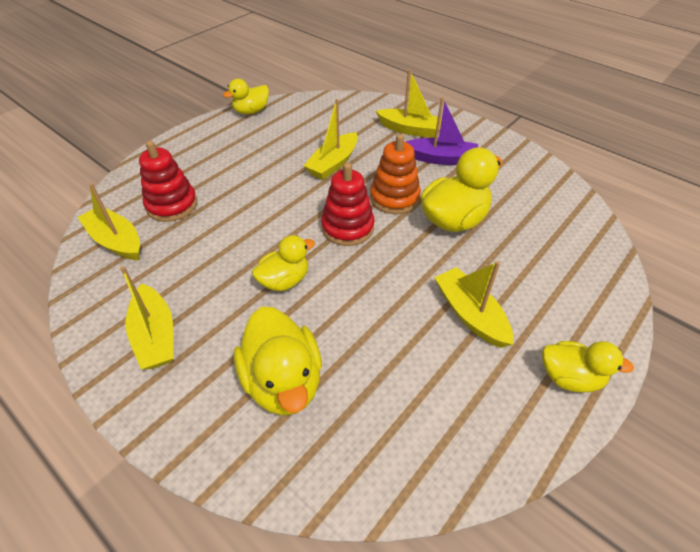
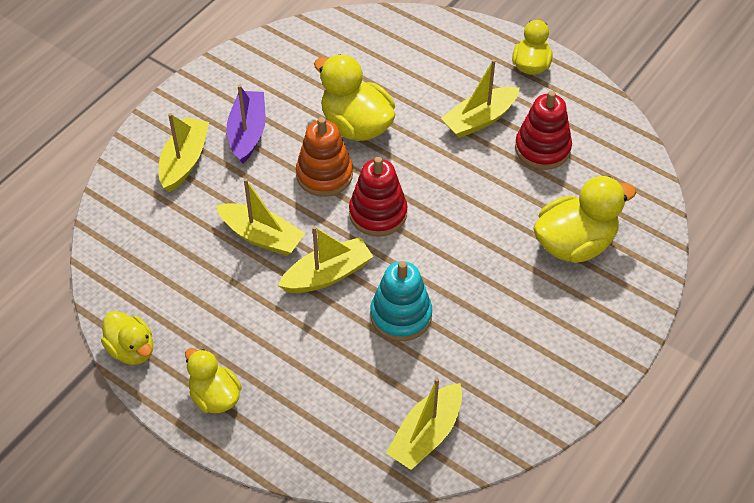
camera: 95 degrees left, 5 degrees up
(155, 335) = (548, 352): yellow boat -> yellow boat (327, 275)
(172, 205) = (356, 394): red stacking toy -> red stacking toy (542, 149)
(235, 234) = (401, 315): none -> turquoise stacking toy
(284, 280) = (462, 259): yellow duck -> yellow duck (215, 397)

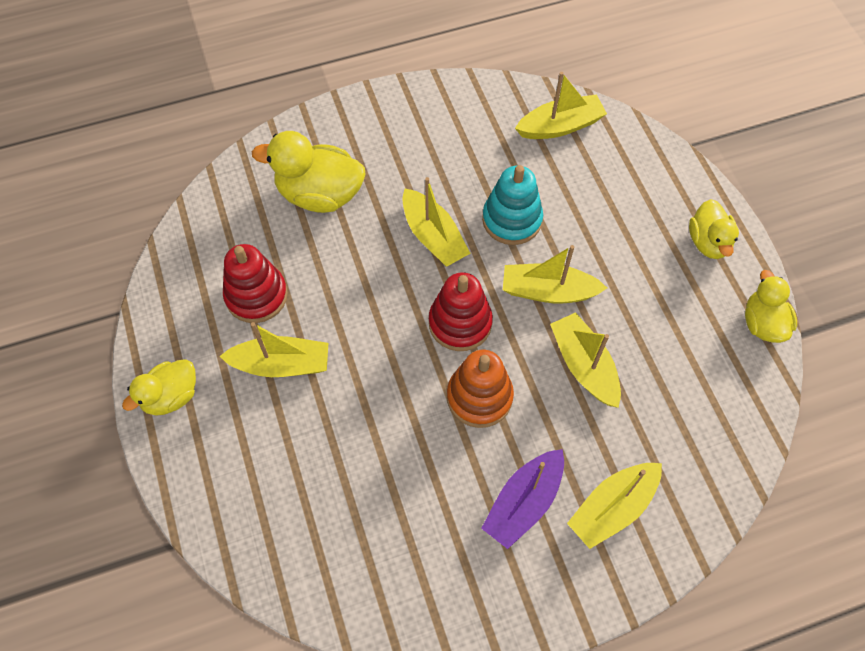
camera: 145 degrees left, 10 degrees up
(356, 125) = (405, 437): yellow duck -> none
(453, 264) = (433, 236): none -> yellow boat

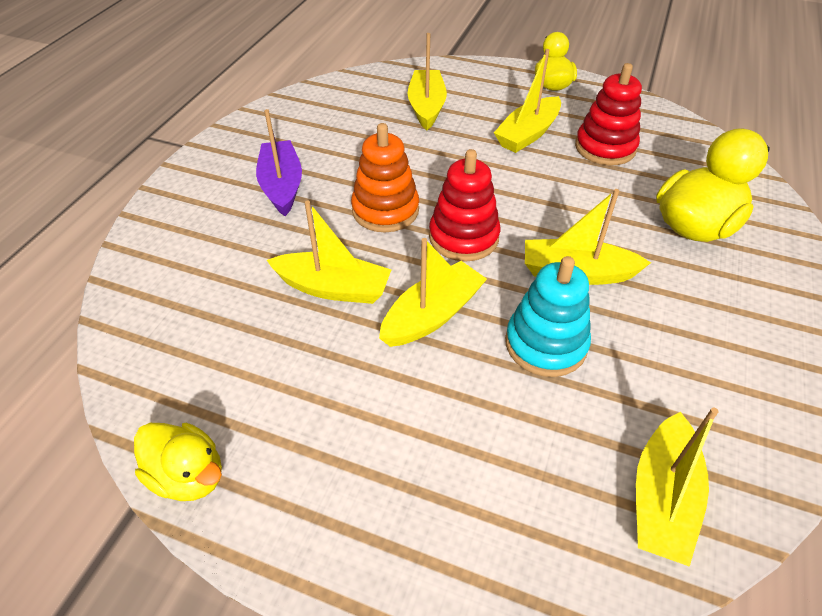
camera: 130 degrees right, 15 degrees down
(612, 507) = (213, 226): yellow boat -> yellow boat (426, 107)
(708, 242) = (334, 519): yellow duck -> none

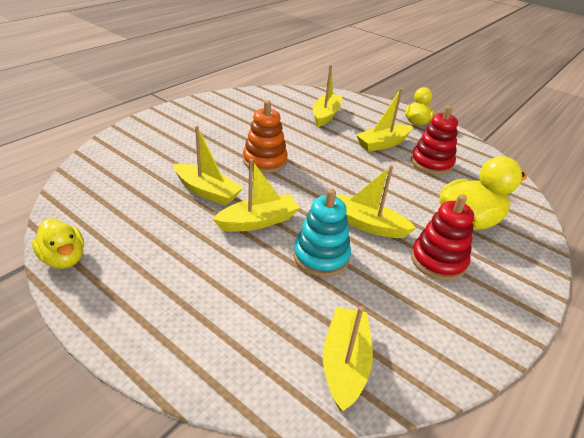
camera: 15 degrees right, 10 degrees down
(282, 186) = (210, 134): purple boat -> none
(463, 237) = (304, 187): red stacking toy -> red stacking toy (438, 261)
(662, 498) = (344, 364): yellow boat -> yellow boat turned 150 degrees clockwise

